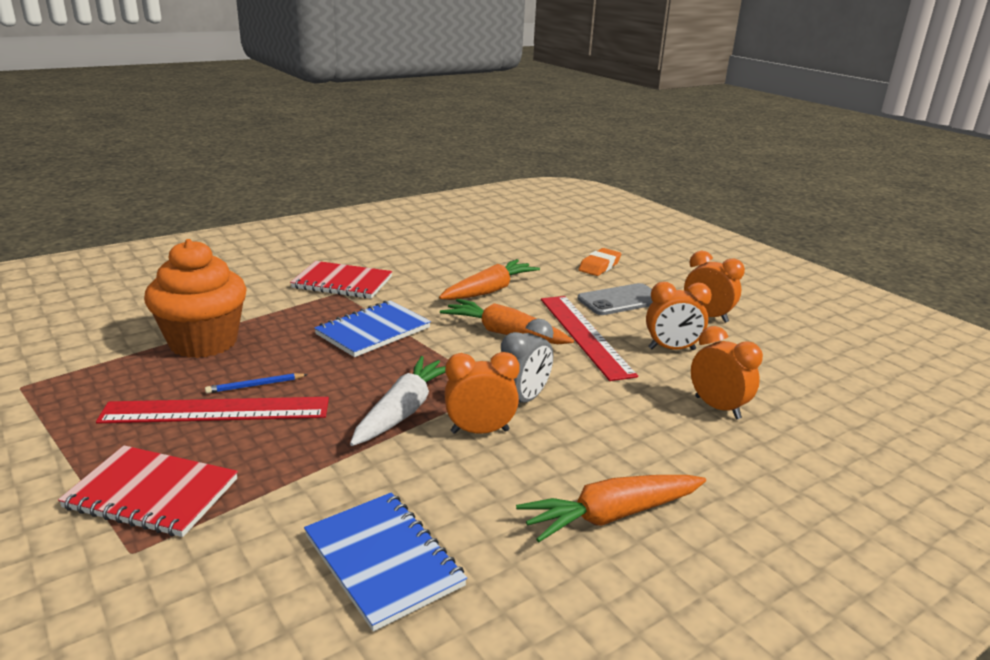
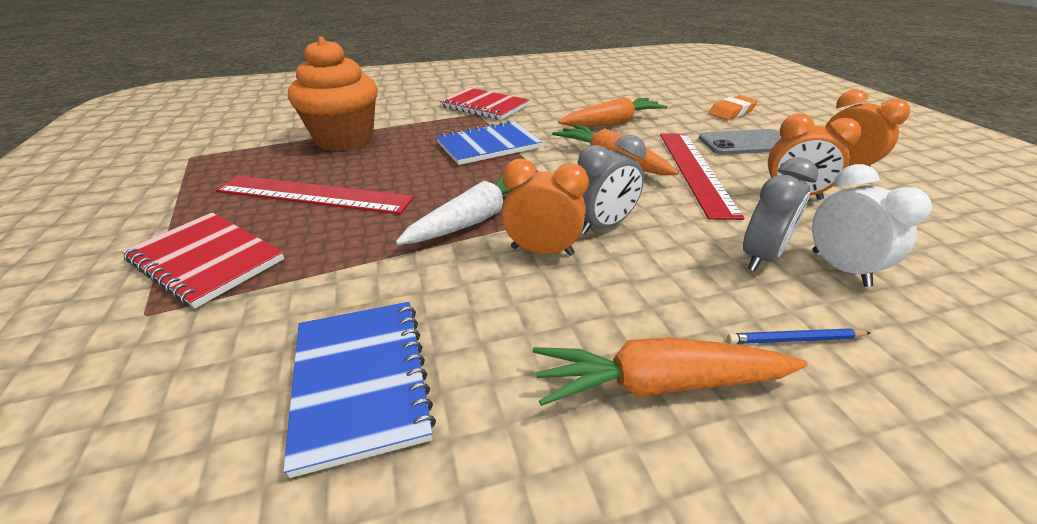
camera: 20 degrees right, 10 degrees up
(255, 385) = (360, 178): blue pencil -> blue pencil (795, 339)
(658, 408) = (760, 257): none -> grey clock
(717, 408) = (840, 268): orange clock -> white clock

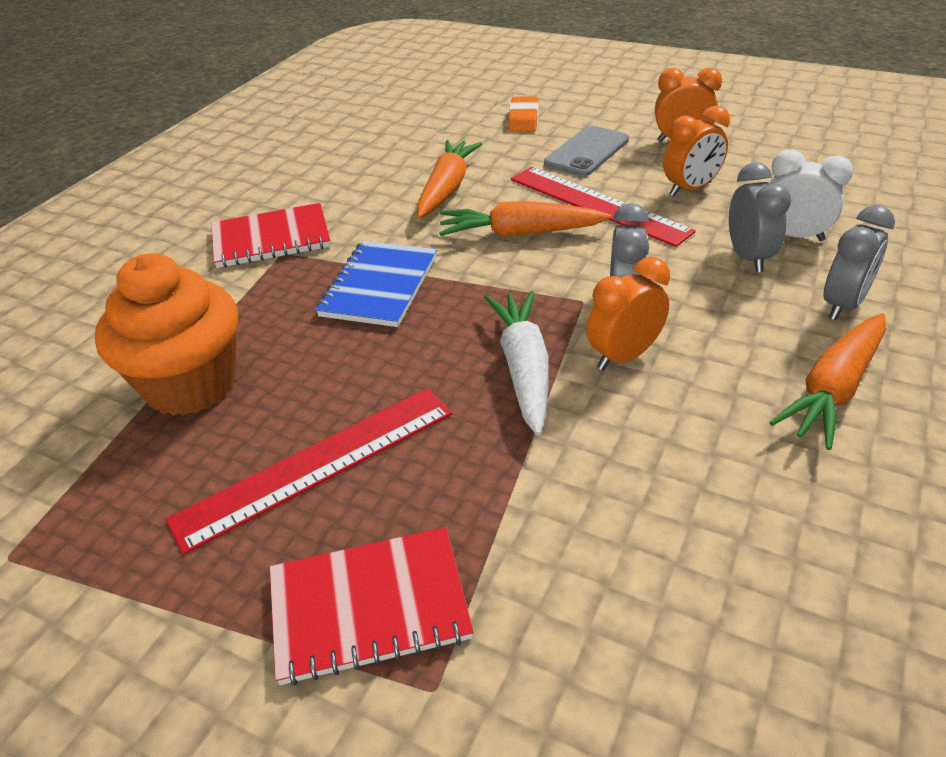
camera: 45 degrees left, 5 degrees up
(361, 381) = (700, 545): blue notebook -> none
(795, 339) = (842, 305): blue pencil -> grey clock

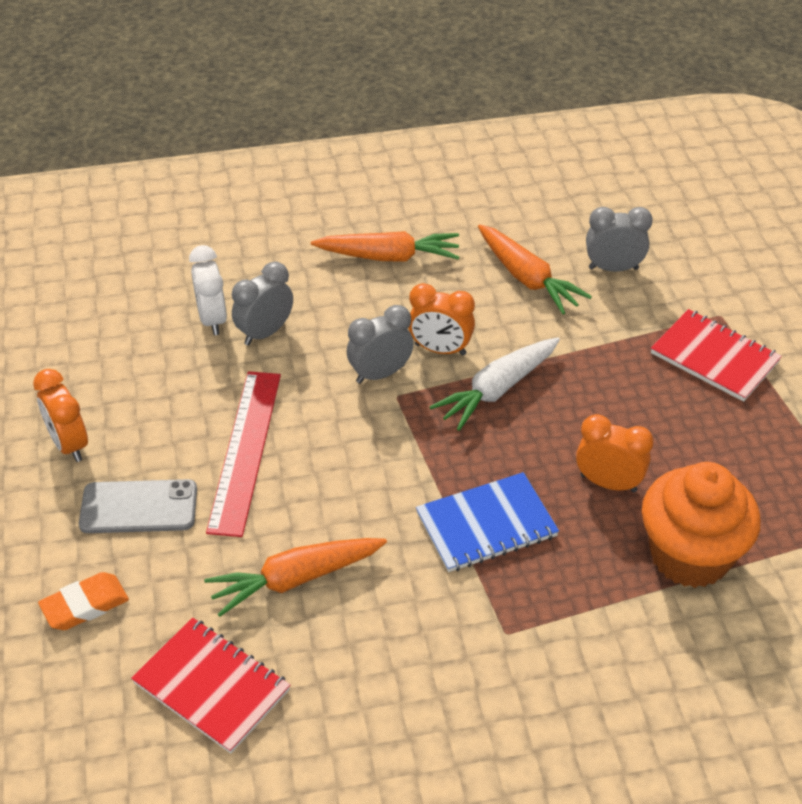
camera: 130 degrees left, 5 degrees up
(271, 239) = (494, 661): red notebook -> red notebook (212, 686)
(317, 465) = (670, 435): red ruler -> none
(521, 233) = (334, 478): orange carrot -> orange carrot (527, 278)
(690, 189) = (172, 402): orange clock -> orange clock (608, 483)
(842, 305) = (292, 274): grey clock -> grey clock (613, 268)

